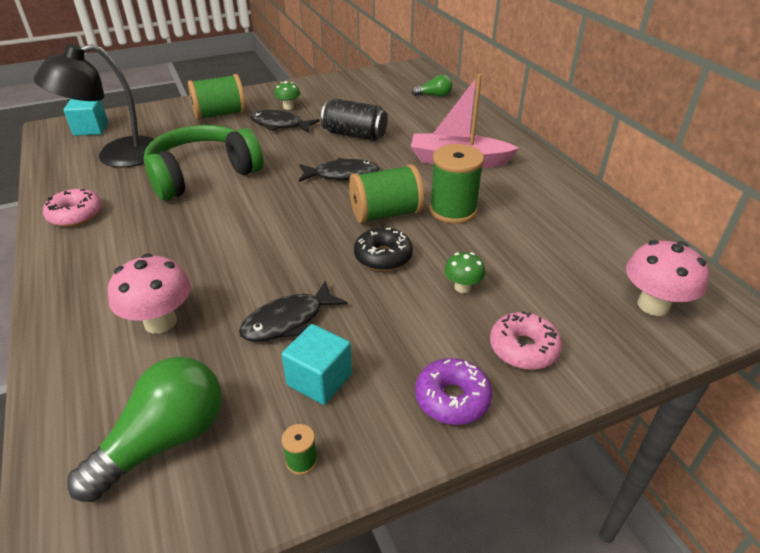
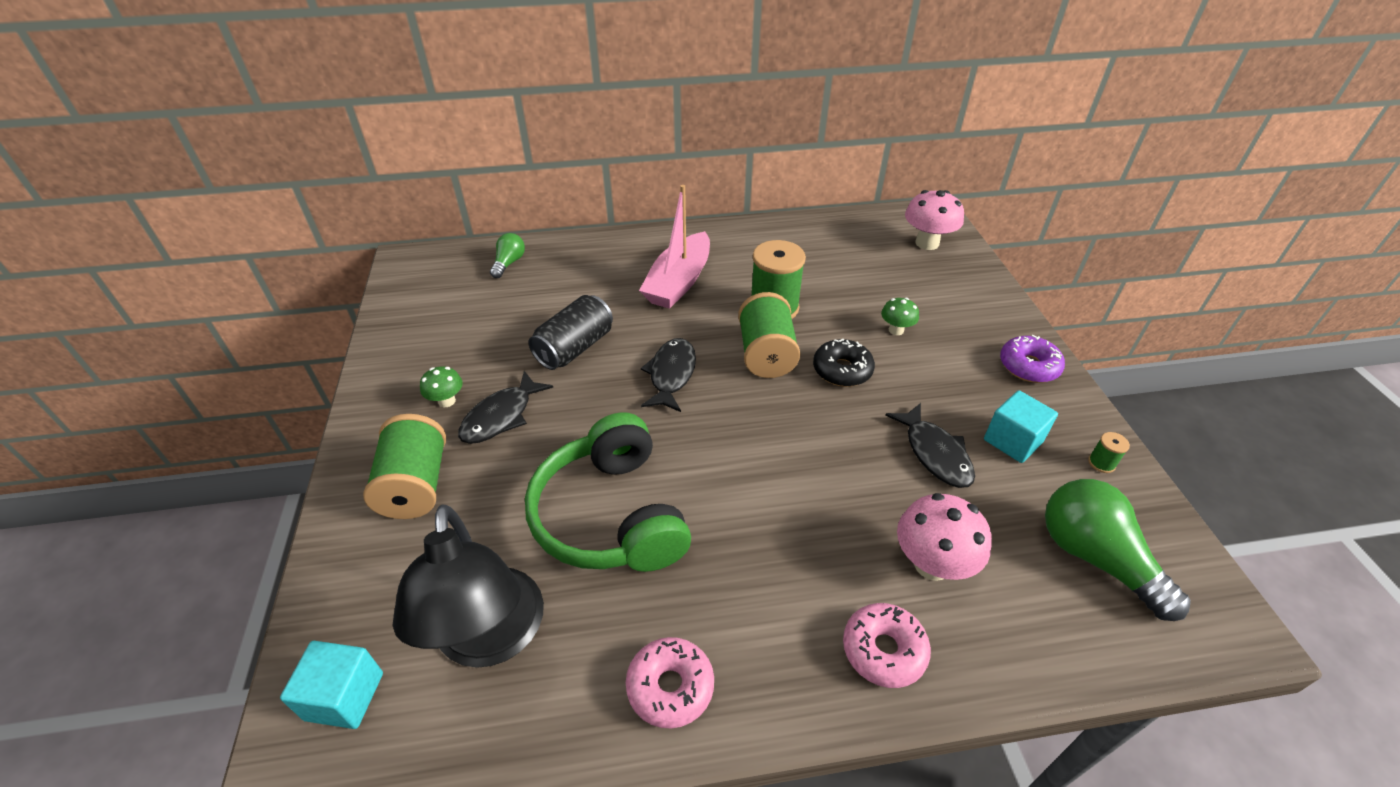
camera: 75 degrees left, 5 degrees up
(523, 348) = (973, 317): pink donut -> pink donut (883, 650)

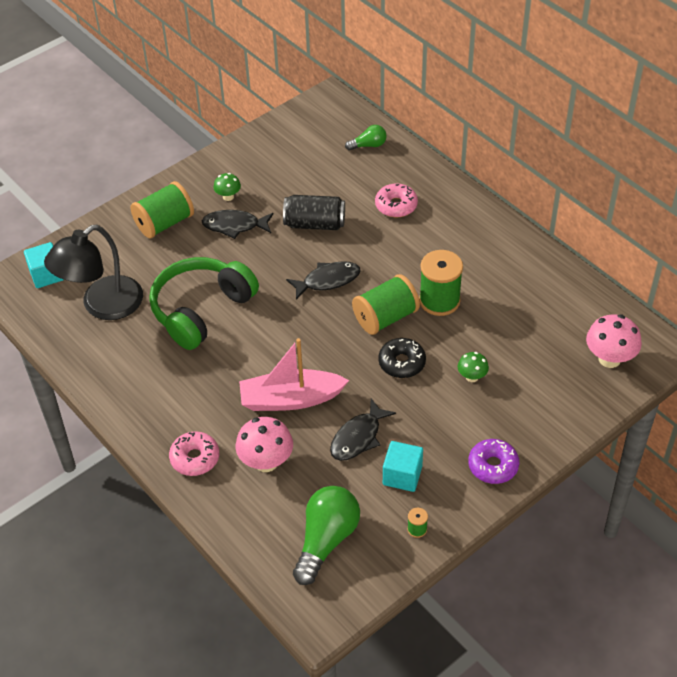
camera: 60 degrees right, 5 degrees up
(670, 687) = (121, 383): pink donut -> pink donut (396, 205)
(679, 282) = (424, 238): pink boat -> pink boat (291, 399)

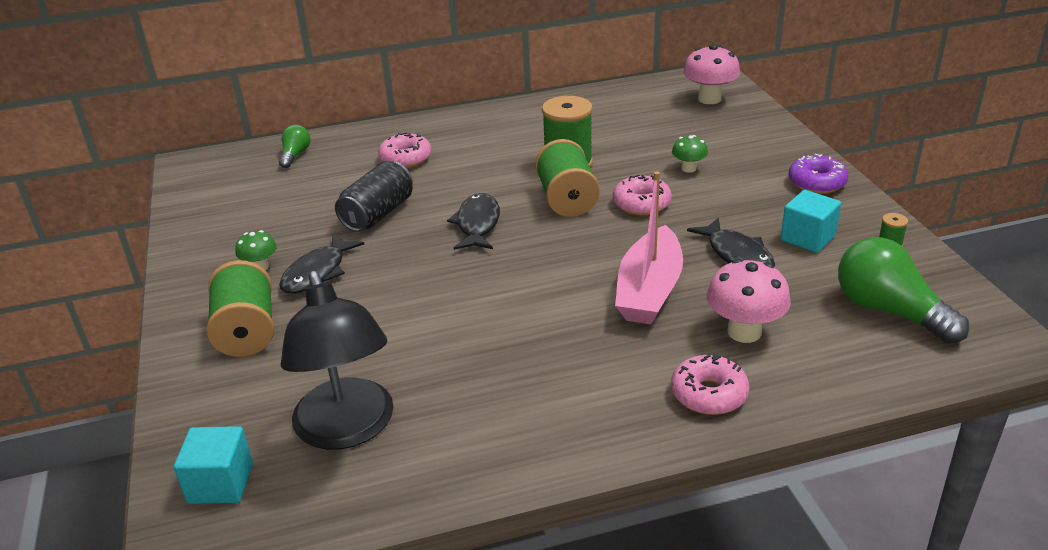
camera: 65 degrees left, 15 degrees down
(201, 310) = (441, 332): green headphones -> none
(402, 363) = (641, 204): black donut -> pink donut

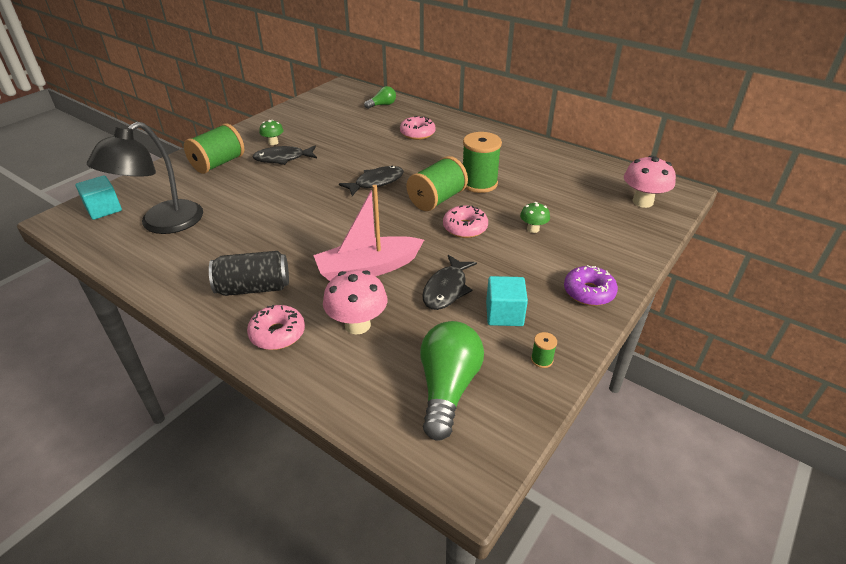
camera: 50 degrees right, 5 degrees up
(378, 214) = (353, 150): black can -> black can (253, 288)

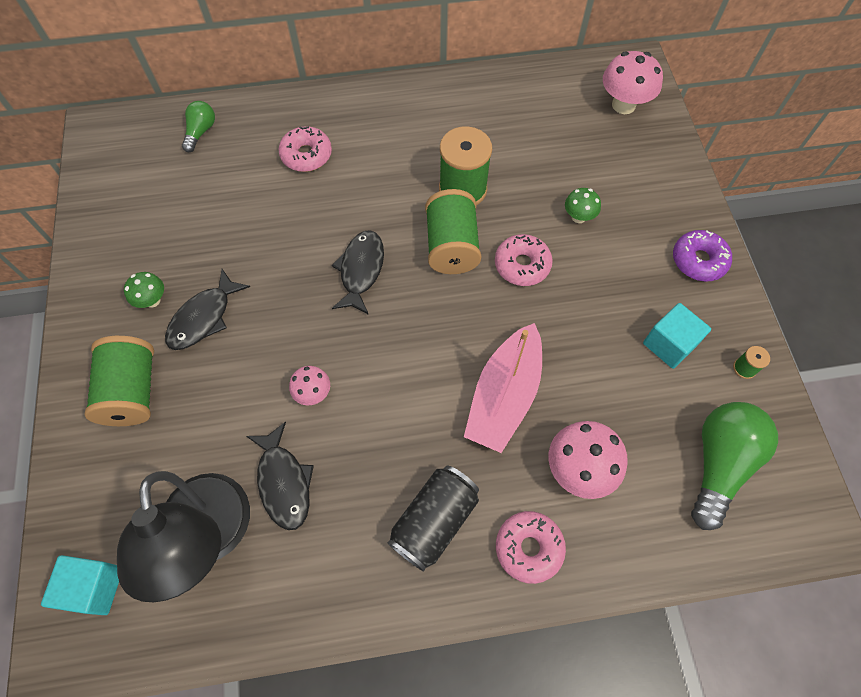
camera: 45 degrees left, 25 degrees up
(282, 208) = (313, 393): none -> pink mushroom
(446, 289) = (597, 358): black fish -> black fish (284, 482)
(447, 388) = (718, 464): green light bulb -> green light bulb turned 60 degrees clockwise

